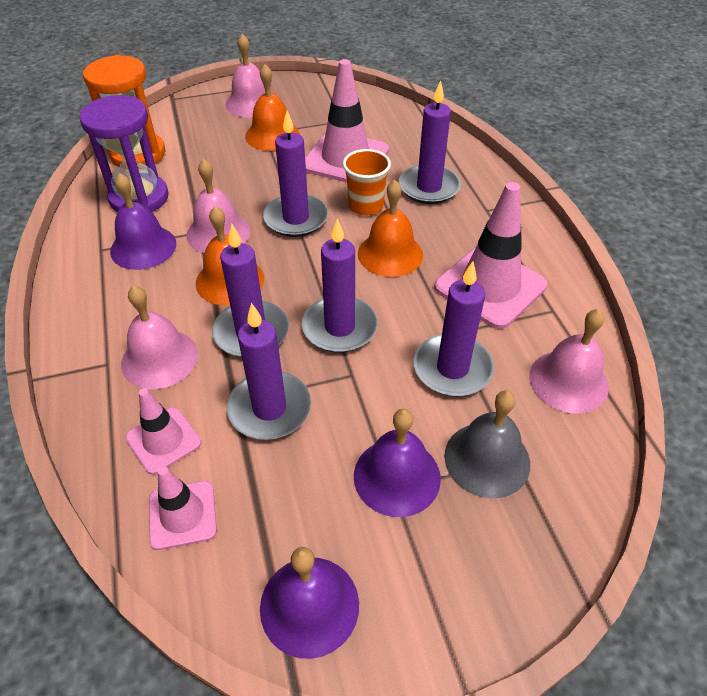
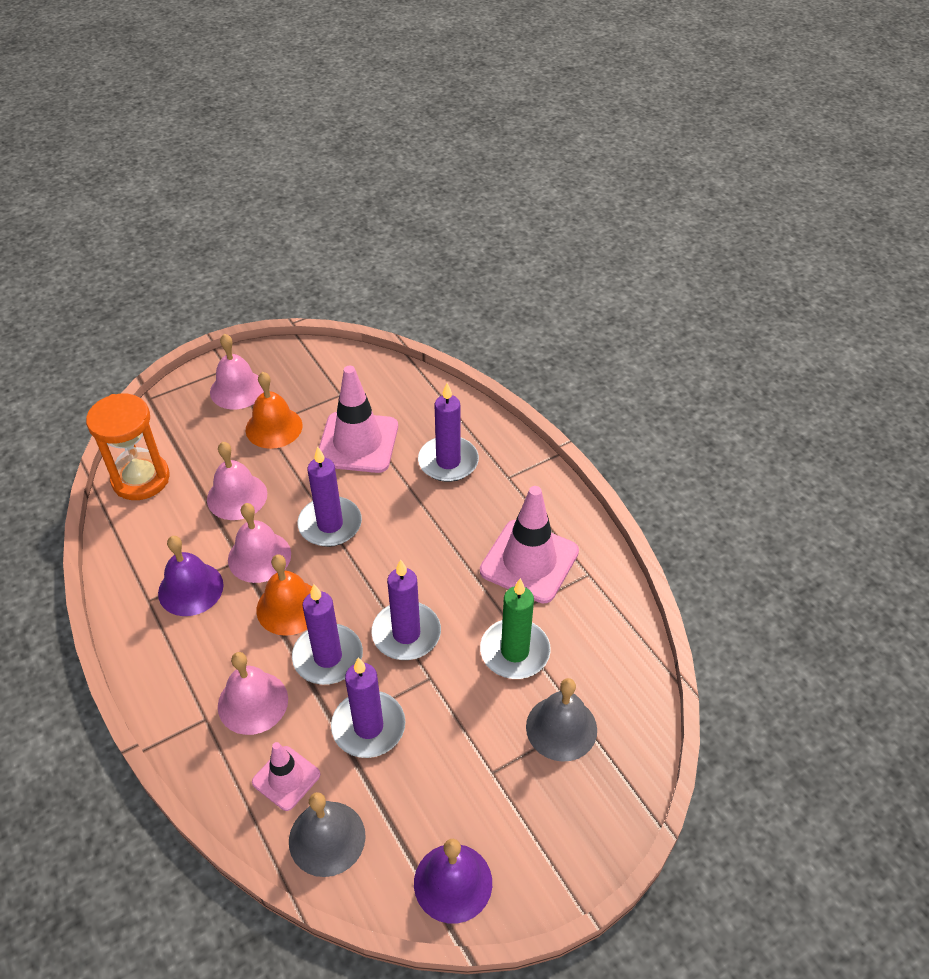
camera: 15 degrees left, 0 degrees up
(139, 198) = (163, 533): purple hourglass -> none
(182, 515) = (327, 838): pink traffic cone -> grey bell
(366, 206) = (393, 496): orange cup -> none
(390, 254) = (431, 545): orange bell -> none
(397, 476) = (492, 761): purple bell -> none
(452, 368) = (515, 651): purple candle -> green candle
(568, 381) = (613, 641): pink bell -> pink bell (237, 496)

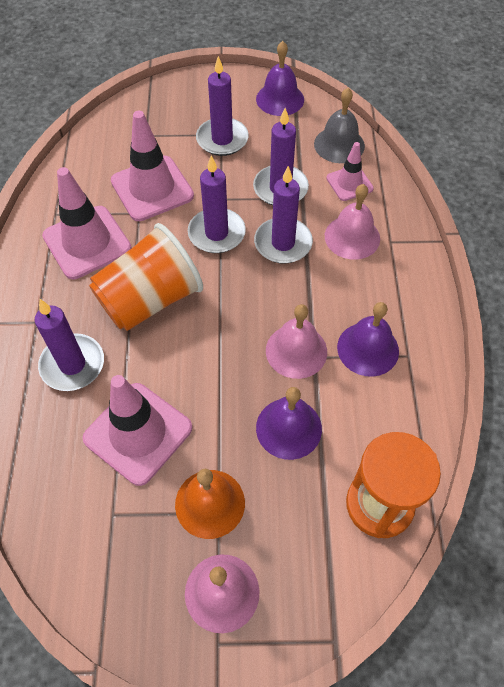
camera: 150 degrees left, 10 degrees up
(237, 496) = (288, 428): pink bell -> purple bell
(289, 607) = (293, 294): orange bell -> none
(330, 524) = (219, 352): purple candle -> purple candle (222, 139)
(424, 538) = (150, 300): none -> orange cup
(515, 651) = (152, 188): green candle -> pink traffic cone
(561, 728) = (161, 137): grey bell -> none

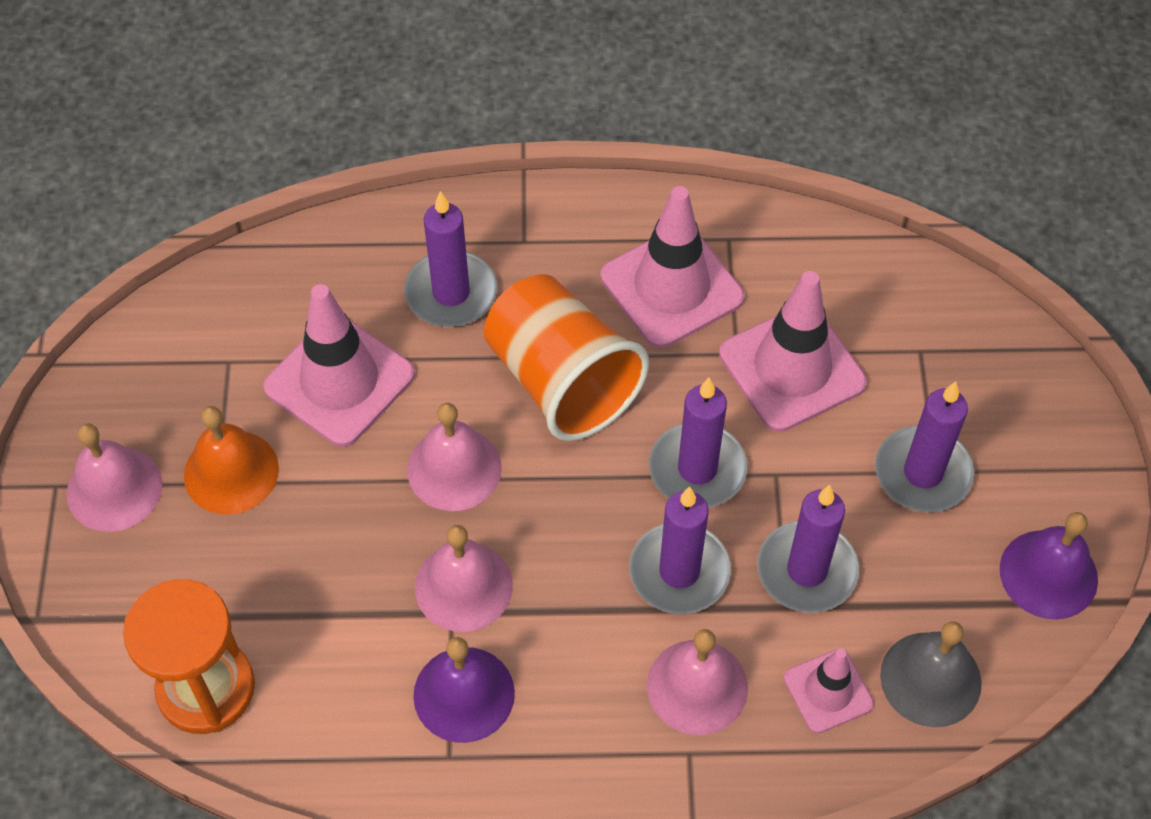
camera: 90 degrees right, 0 degrees up
(212, 358) = (454, 468): none -> pink bell
(288, 428) = (333, 572): purple bell -> none

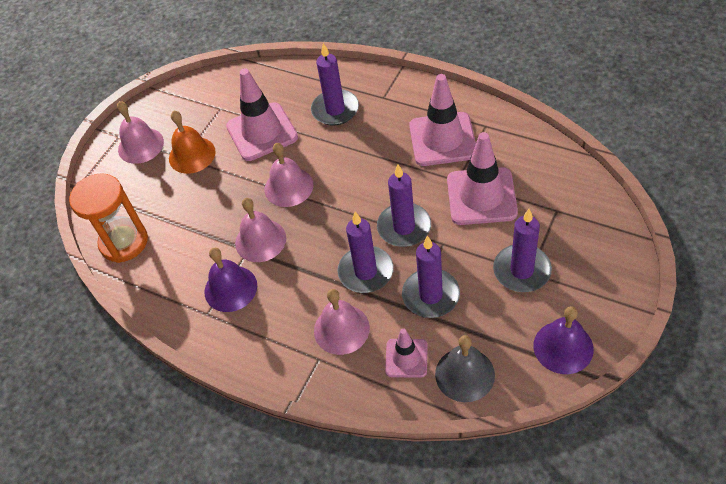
camera: 35 degrees right, 5 degrees down
(562, 381) = (362, 165): orange cup -> none

